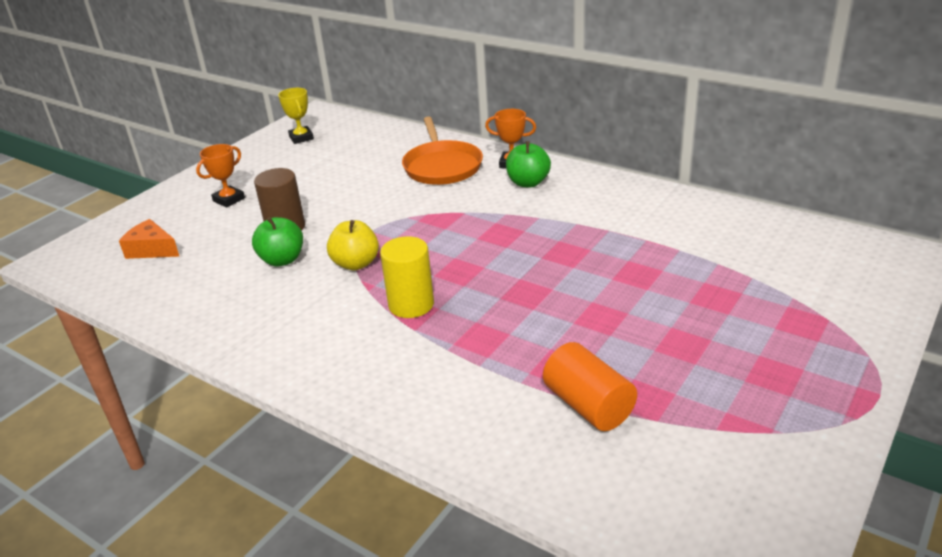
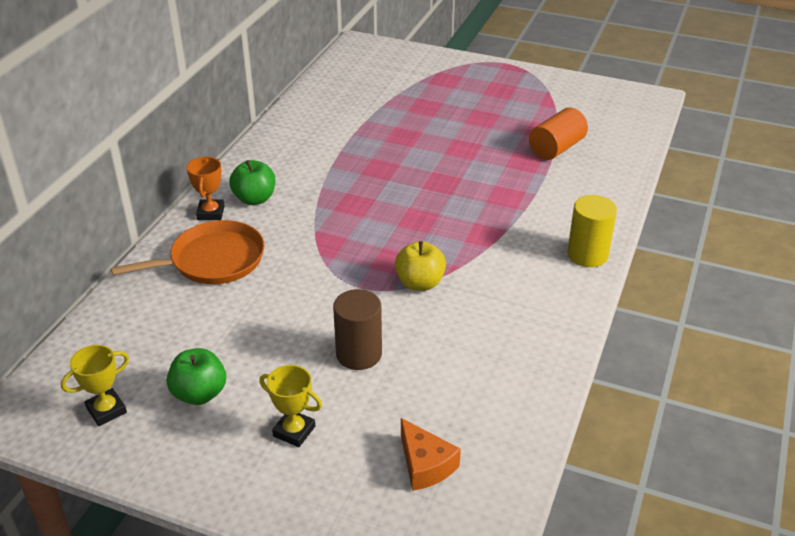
camera: 105 degrees left, 5 degrees up
(152, 250) = (425, 465): orange cheese -> orange cheese turned 45 degrees counterclockwise
(229, 199) = (294, 431): orange trophy -> yellow trophy
(282, 260) = (424, 337): green apple -> green apple (199, 394)
(411, 304) = (474, 237): yellow cylinder -> yellow cylinder (587, 254)

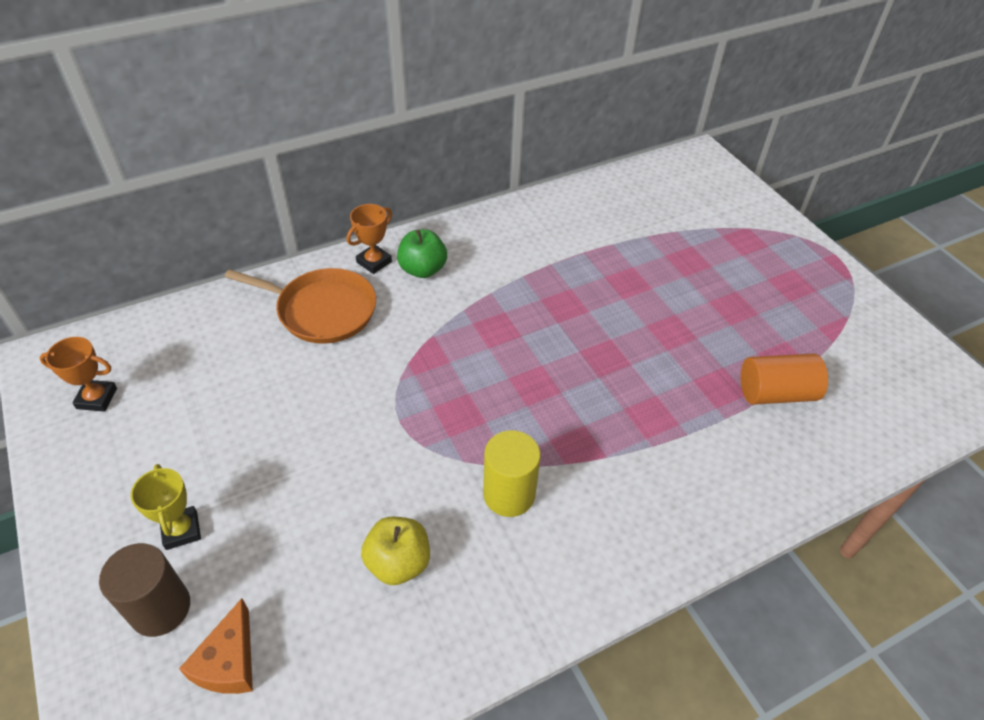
camera: 40 degrees right, 10 degrees up
(106, 410) = (97, 398): yellow trophy -> orange trophy
(199, 394) = (166, 434): green apple -> none
(359, 354) = (317, 493): brown cylinder -> brown cylinder (160, 608)
(420, 283) = (454, 457): yellow apple -> yellow apple (398, 563)
(587, 254) = (658, 549): yellow cylinder -> yellow cylinder (509, 494)

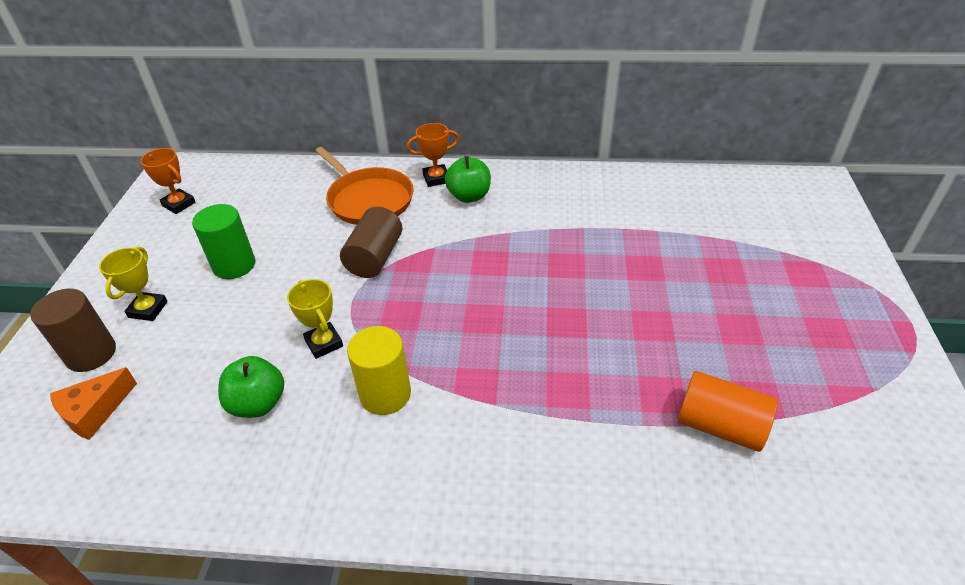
camera: 35 degrees right, 5 degrees down
(237, 439) = (234, 265): none -> green cylinder
(384, 369) = (375, 257): none -> brown cylinder
(398, 563) = (258, 403): yellow apple -> green apple
(409, 475) = (324, 343): none -> yellow trophy

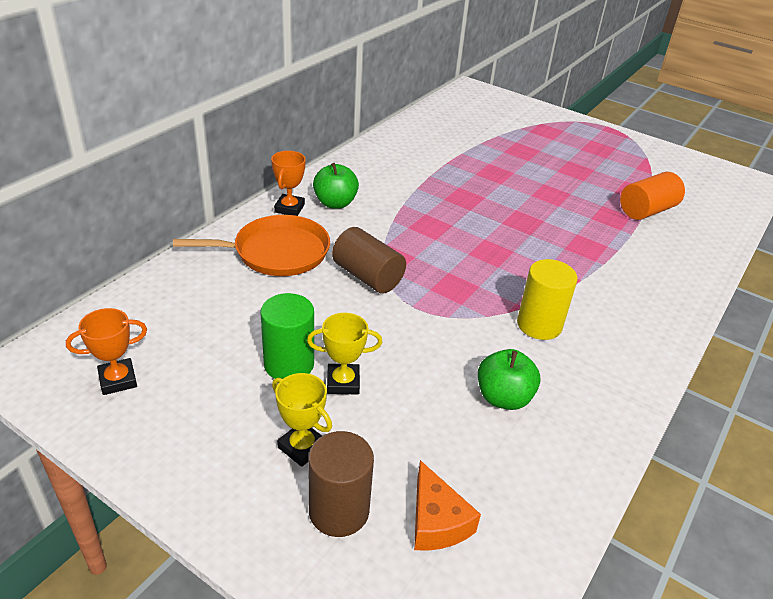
camera: 65 degrees left, 5 degrees down
(324, 343) = (456, 338): yellow trophy -> yellow trophy (343, 382)

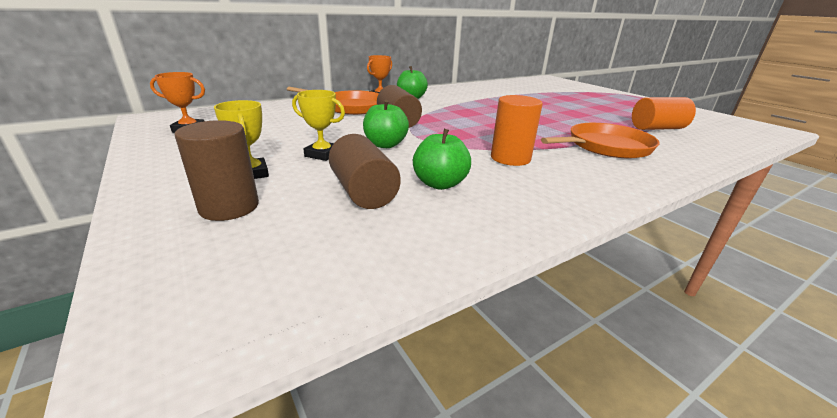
camera: 25 degrees right, 10 degrees down
(289, 364) = (297, 142): green cylinder -> none
(395, 338) = (385, 145): none -> green apple
(437, 521) = (297, 232): orange cheese -> none
(444, 438) = (364, 192): none -> brown cylinder
(539, 325) = (510, 158): yellow cylinder -> orange cylinder
(615, 270) = (605, 146): none -> orange pan

